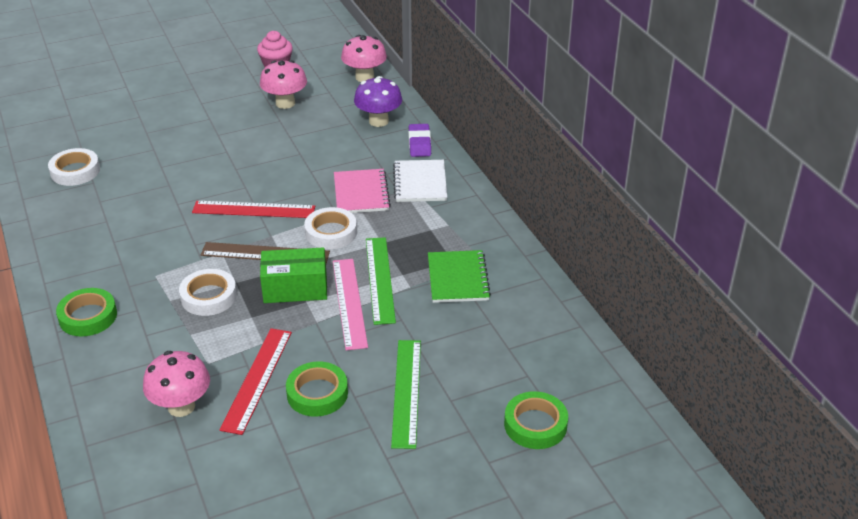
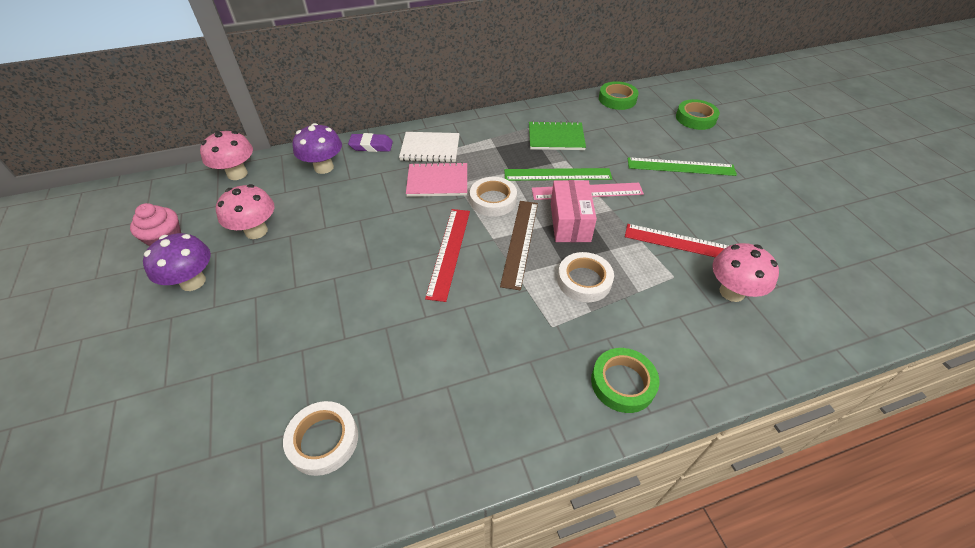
camera: 85 degrees left, 10 degrees up
(228, 88) = (193, 281): none -> purple mushroom
(295, 288) = (570, 222): green box -> pink box
(317, 393) = (694, 210): green tape -> green tape (617, 99)

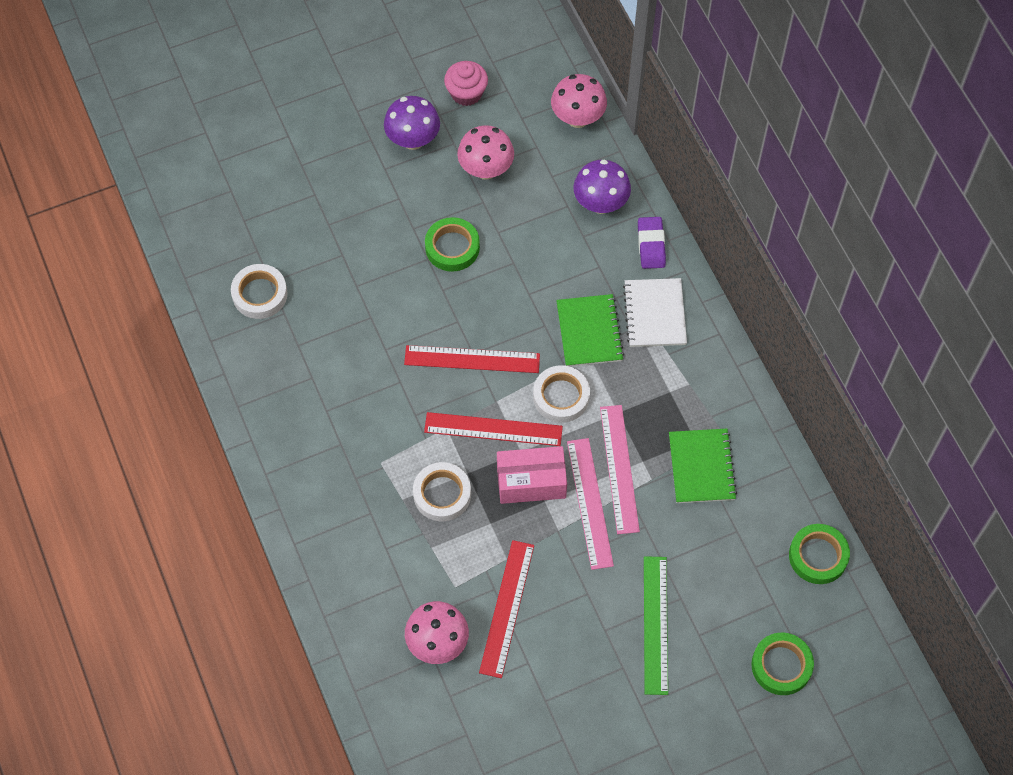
camera: 85 degrees right, 15 degrees up
(437, 181) = (589, 332): pink notebook -> green notebook
(520, 242) = (493, 429): brown ruler -> red ruler
(557, 174) = (619, 468): green ruler -> pink ruler
(623, 383) = (322, 523): green tape -> green tape (452, 247)

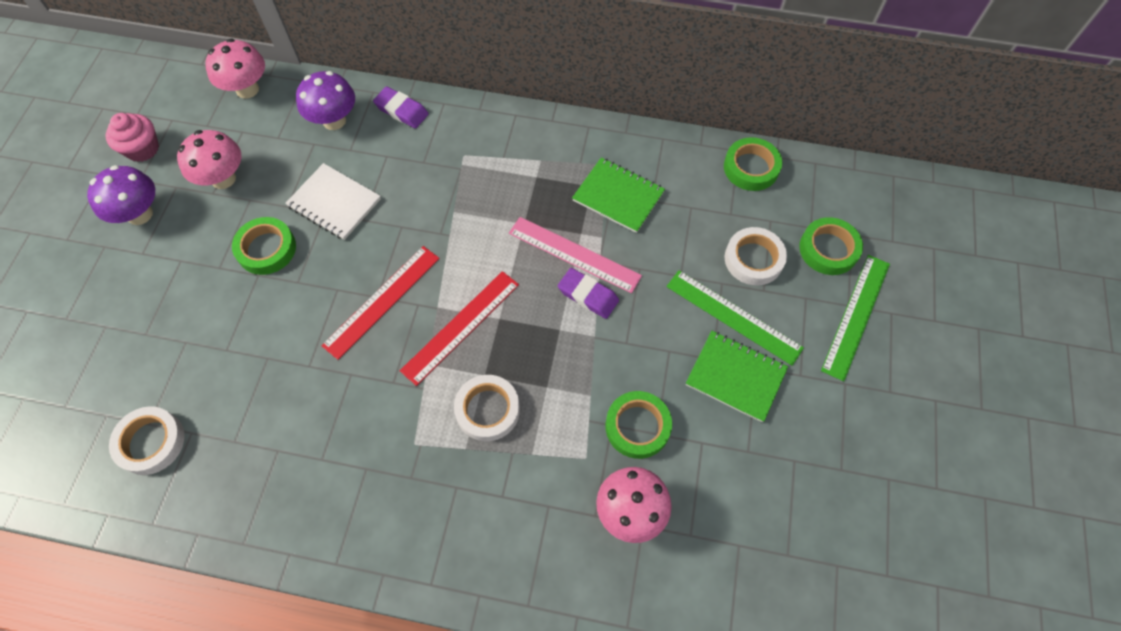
camera: 55 degrees left, 0 degrees up
(506, 608) = (637, 426): red ruler -> green tape
(531, 482) = (533, 328): pink box -> none
(561, 396) = (475, 255): white tape -> white tape (753, 259)
(589, 332) = (436, 198): green notebook -> green notebook (735, 377)
(590, 503) = (588, 295): pink ruler -> purple eraser
(655, 314) = (461, 145): white notebook -> white notebook (334, 203)
(731, 722) = (856, 316): none -> green ruler

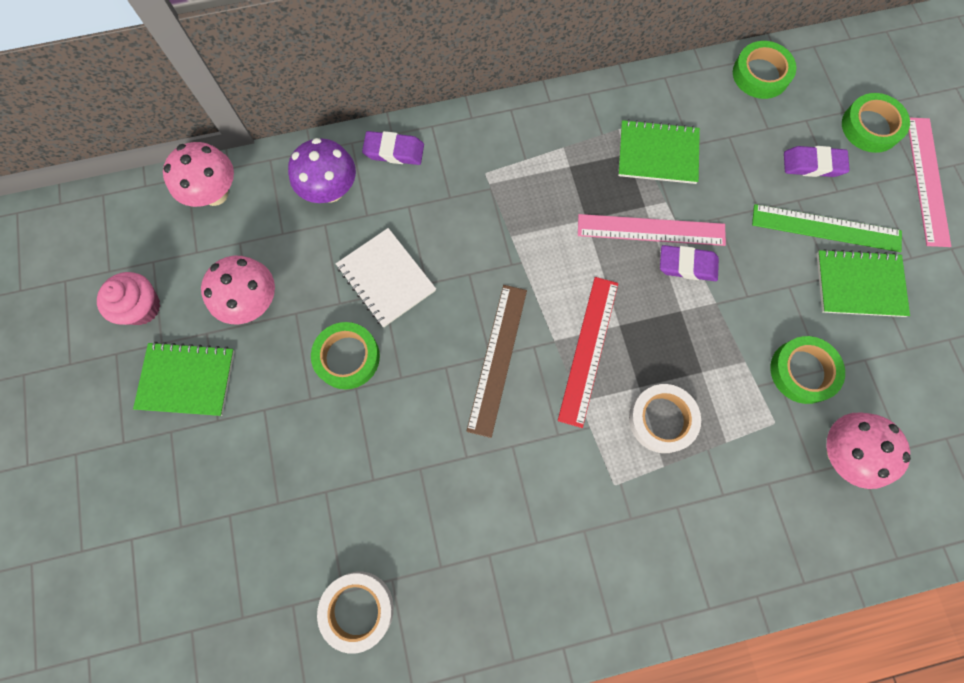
camera: 25 degrees left, 10 degrees up
(140, 214) = (187, 380): purple mushroom -> green notebook
(334, 203) = (386, 278): white notebook -> white notebook turned 45 degrees clockwise
(382, 301) = (497, 359): red ruler -> brown ruler
(753, 259) = (812, 164): white tape -> purple eraser
(856, 316) = (927, 180): green ruler -> pink ruler

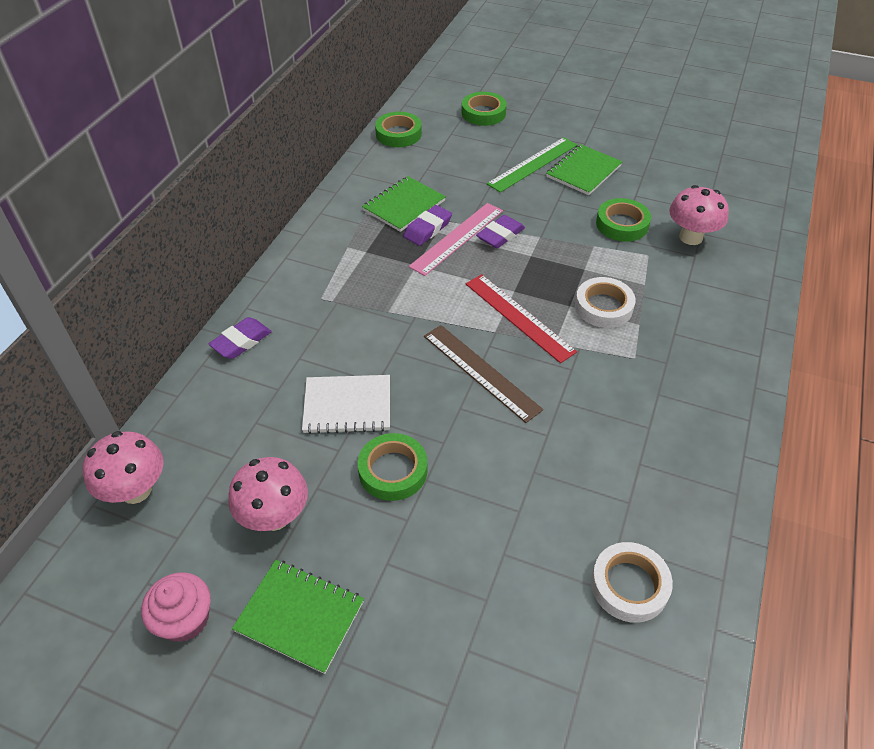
camera: 55 degrees left, 25 degrees down
(187, 380) = (300, 616): green notebook -> green notebook turned 75 degrees clockwise
(330, 190) = (229, 401): purple mushroom -> none
(812, 164) = (484, 147): purple eraser -> purple eraser (427, 229)
(927, 180) = (541, 112): pink ruler -> none

